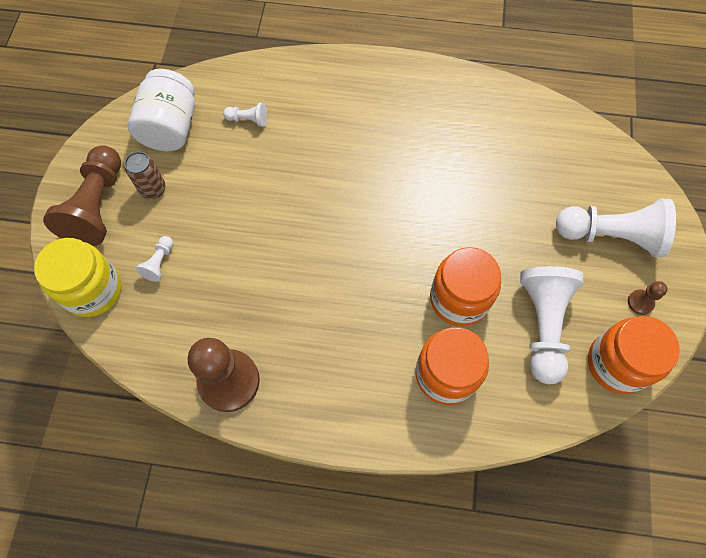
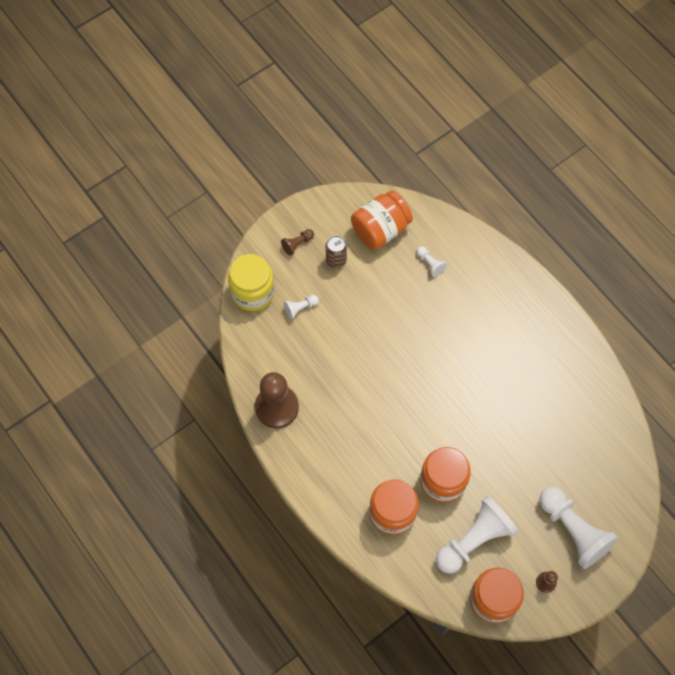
camera: 45 degrees right, 0 degrees up
(97, 206) = (297, 244): brown pawn -> brown pawn, size x0.44
(170, 127) = (380, 229): white jar -> orange jar

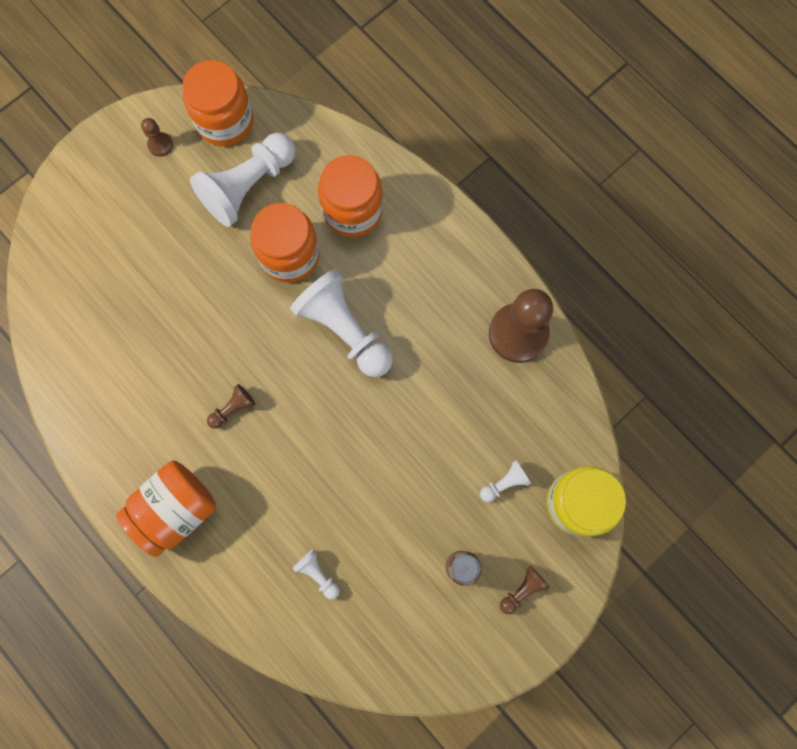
camera: 175 degrees right, 10 degrees up
(380, 229) = (397, 627): orange jar -> orange jar (176, 509)
(486, 372) = (233, 409): none -> brown pawn
(573, 530) = (123, 207): white pawn -> white pawn (345, 329)

